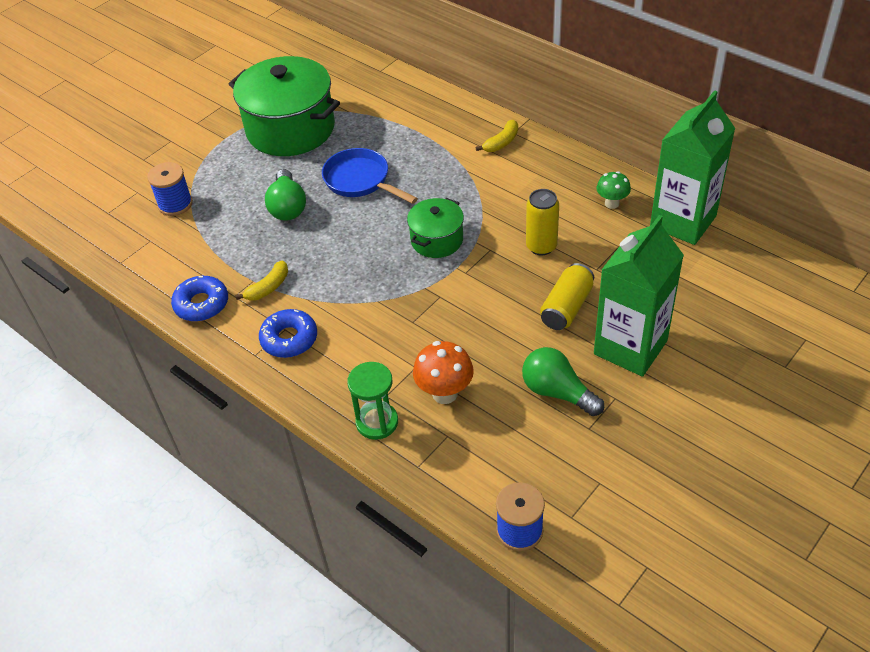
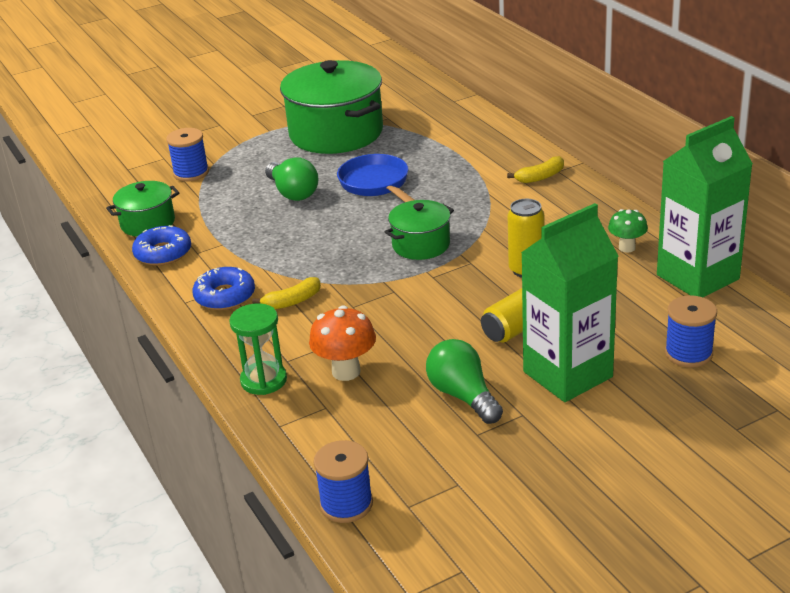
camera: 20 degrees right, 15 degrees down
(166, 272) = (148, 223): none -> green pot
(268, 287) = (232, 252): yellow banana -> yellow banana (292, 301)
(288, 207) = (293, 193): green light bulb -> green light bulb turned 45 degrees counterclockwise
(713, 301) = (688, 353): none -> blue spool

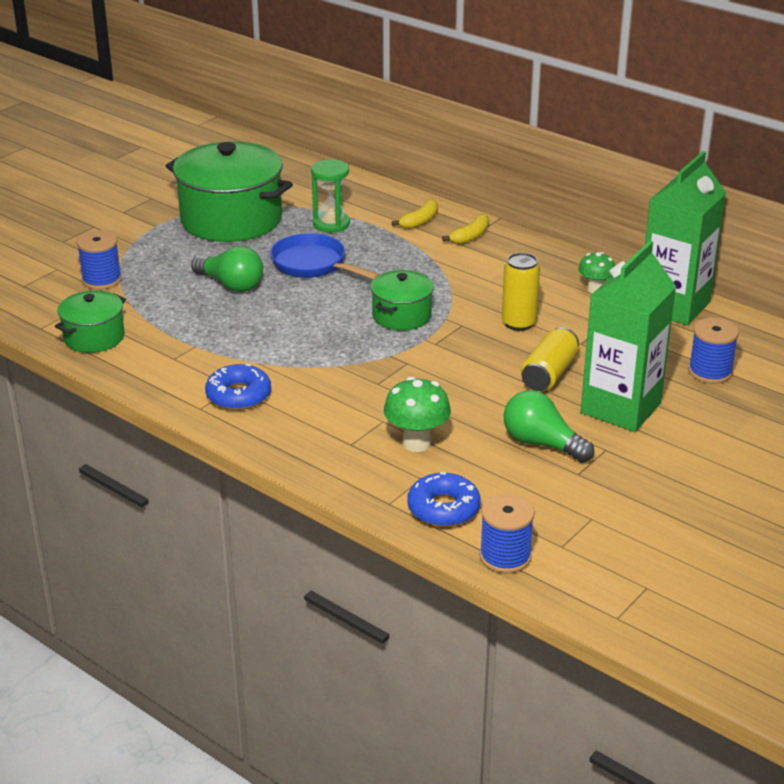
camera: 25 degrees left, 0 degrees up
(163, 253) = (136, 365): blue donut -> blue donut (443, 508)
(263, 380) = (341, 466): green hourglass -> green hourglass (331, 224)
(292, 301) = (313, 389): yellow banana -> yellow banana (419, 221)
(346, 371) = (416, 443): orange mushroom -> green mushroom

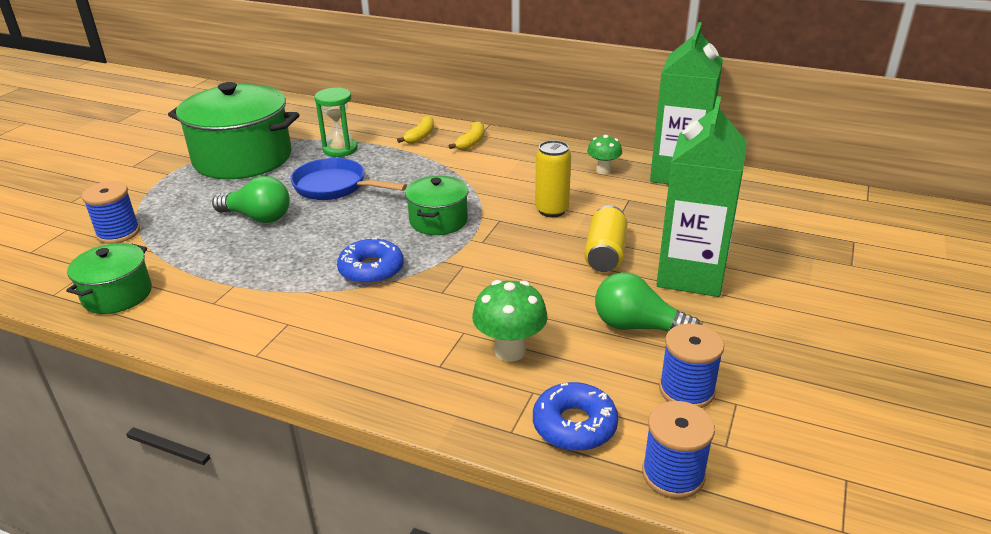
camera: 15 degrees left, 0 degrees up
(238, 395) = (296, 332): blue donut -> blue donut (371, 270)
(710, 372) = (747, 226): blue spool -> blue spool (686, 390)

